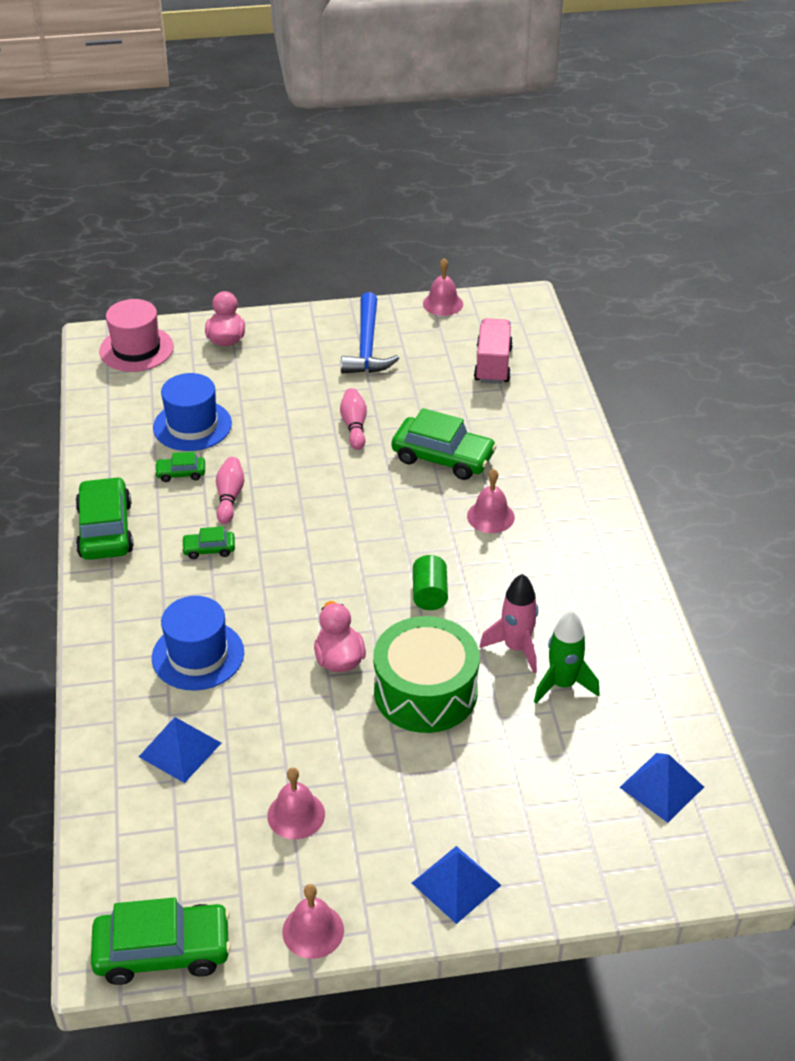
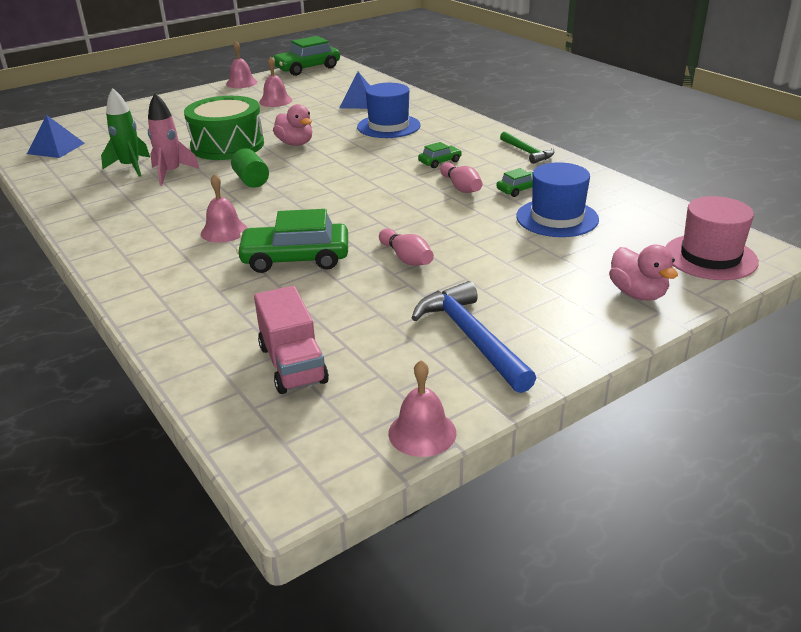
camera: 155 degrees right, 10 degrees down
(105, 530) = (527, 152): green car -> green hammer
(456, 884) = (175, 103): blue pyramid -> none

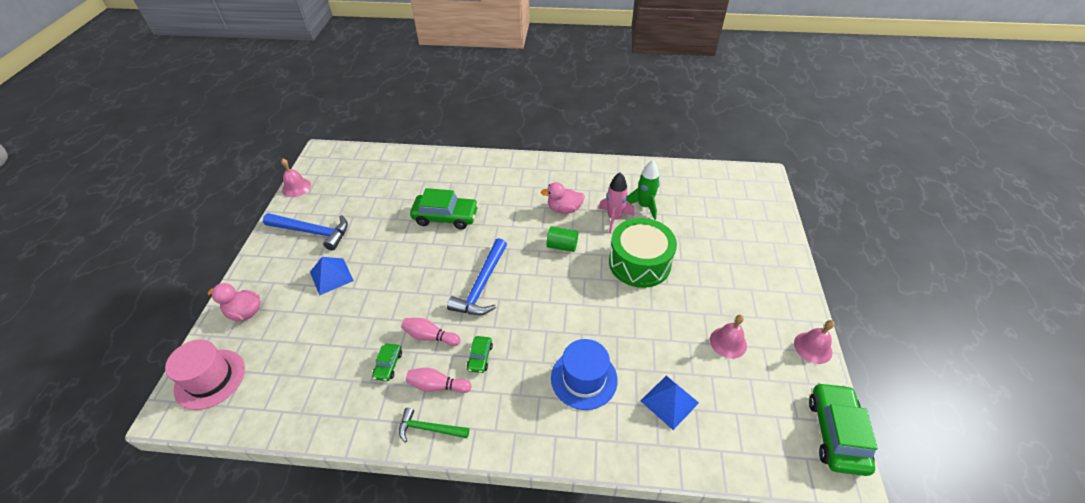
camera: 130 degrees right, 15 degrees up
(56, 148) = (715, 187): blue pyramid -> blue pyramid (331, 276)
(224, 231) = (507, 207): pink bell -> none
(293, 364) = (373, 178): pink truck -> none
(295, 143) = (605, 299): pink duck -> pink duck (564, 209)
(295, 258) = (446, 217): green car -> green car turned 60 degrees clockwise
(366, 193) = (482, 285): none -> blue hammer
(406, 258) = (392, 253): pink bowling pin -> pink bowling pin (437, 386)
(557, 218) = (336, 350): blue hat -> none

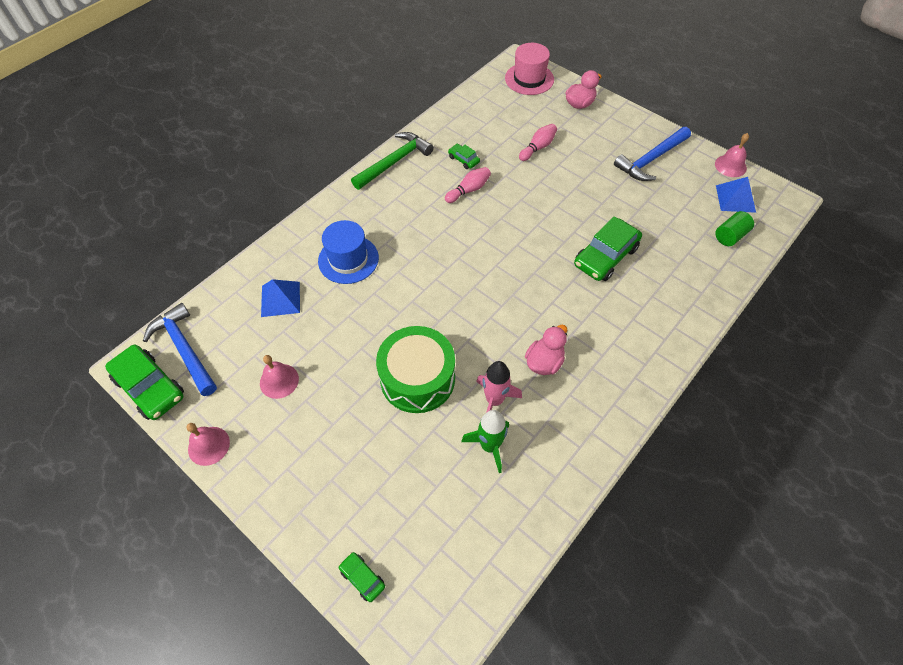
camera: 125 degrees right, 10 degrees up
(331, 276) = (583, 156): blue pyramid -> blue pyramid (735, 198)
(429, 428) = (394, 162): green hammer -> green hammer, size x1.64
(437, 386) = (422, 178): pink bowling pin -> pink bowling pin (538, 147)
(480, 357) = (424, 210): green car -> green car (362, 578)
(482, 285) = (493, 243): blue hammer -> blue hammer (184, 349)
(562, 246) = (492, 327): green cylinder -> green cylinder (730, 236)

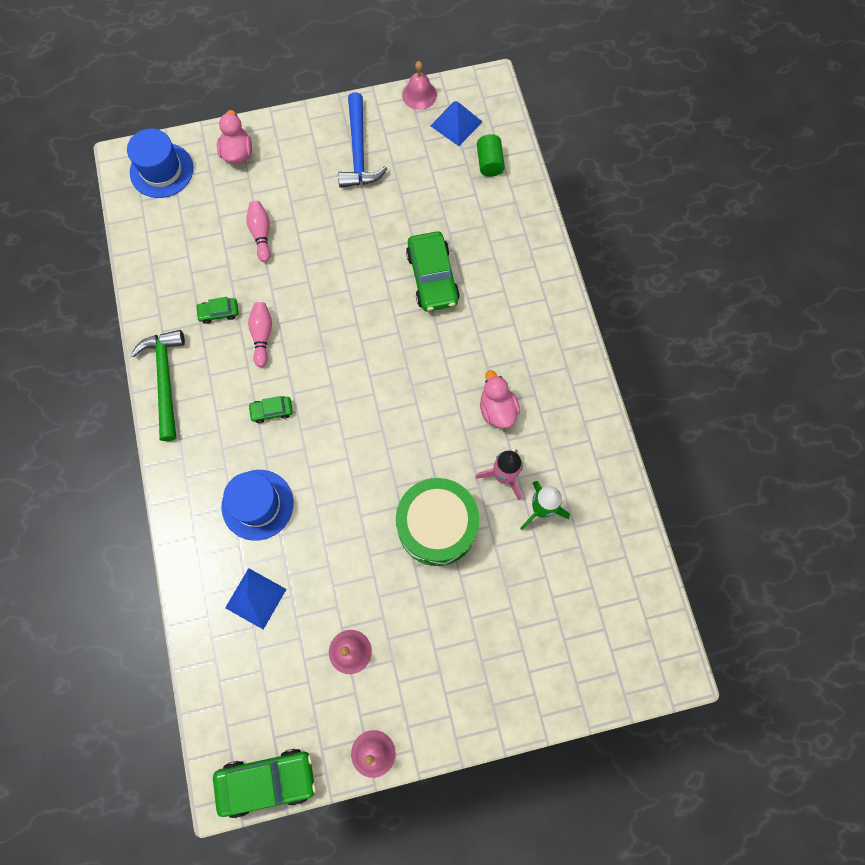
camera: 55 degrees left, 15 degrees up
(184, 349) = (246, 725): blue hammer -> none
(362, 578) = (582, 685): green car -> green car (272, 411)
(529, 79) = (161, 170): pink hat -> blue hat

